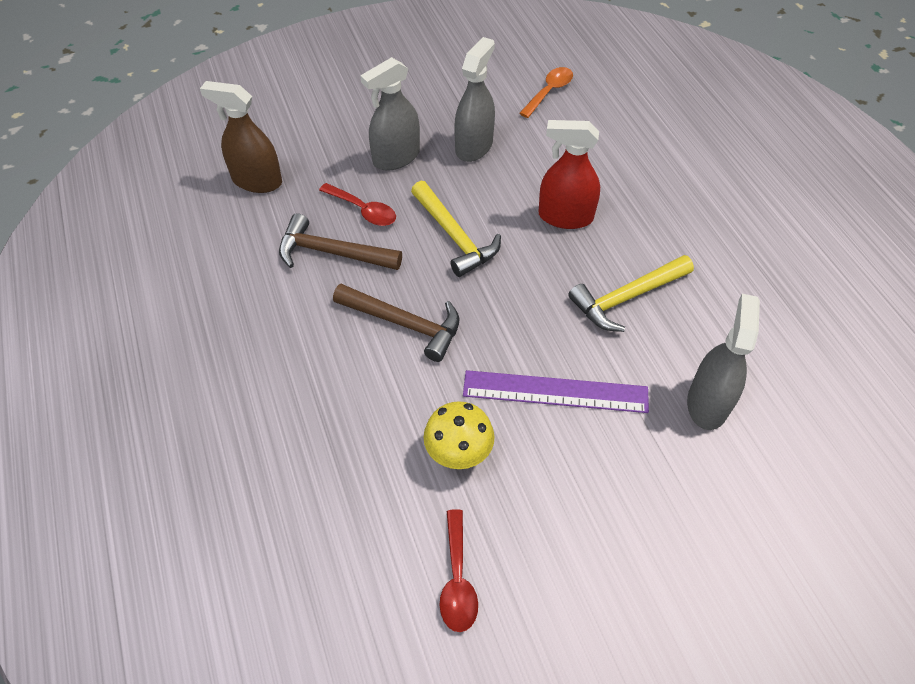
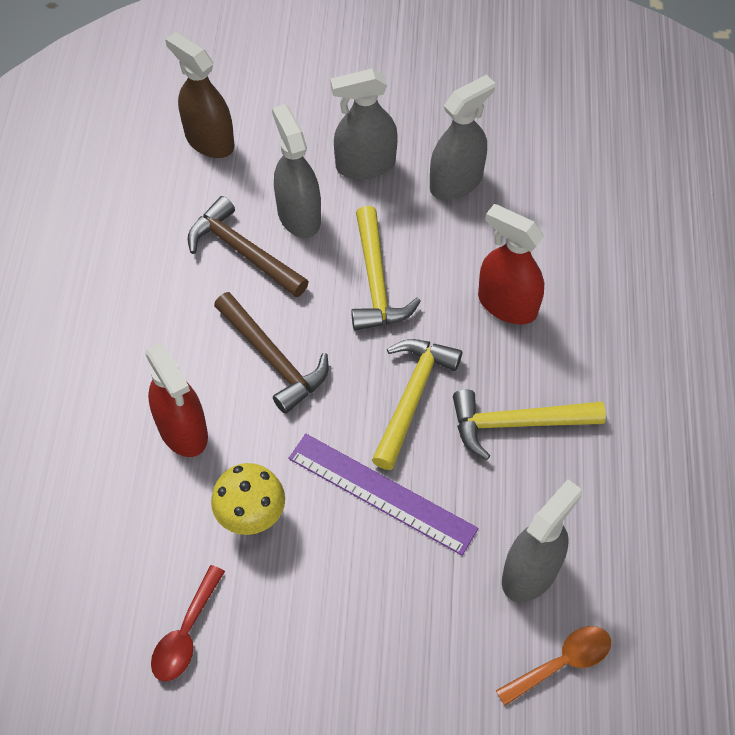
camera: 25 degrees right, 5 degrees up
(358, 409) = (183, 430): none -> red spray bottle
(363, 210) = (299, 215): red spoon -> grey spray bottle
(534, 309) = (412, 397): none -> yellow hammer
(549, 92) = (580, 143): orange spoon -> orange spoon (562, 663)

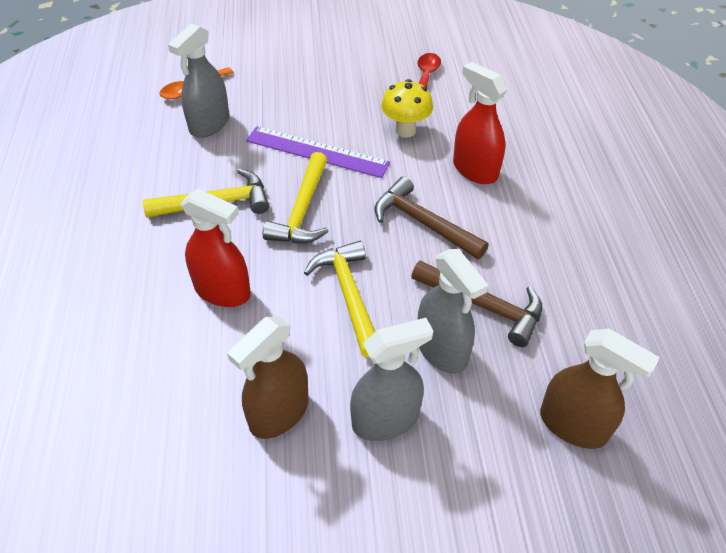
camera: 170 degrees right, 10 degrees down
(456, 182) = (279, 413): grey spray bottle -> brown spray bottle

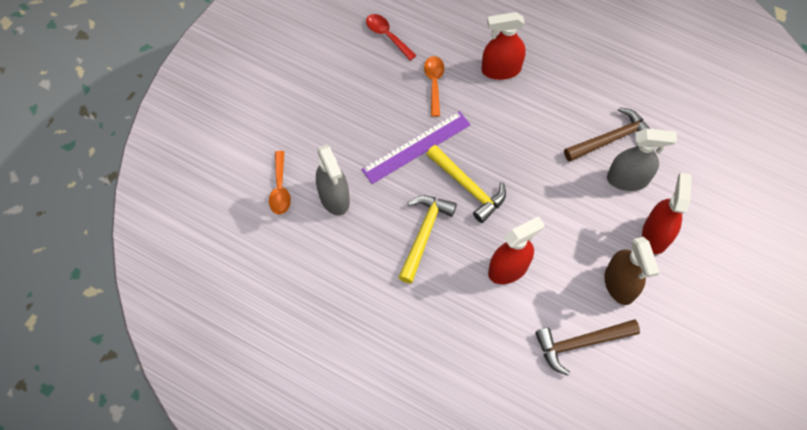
camera: 55 degrees left, 15 degrees up
(348, 295) = (557, 202): yellow hammer -> none
(385, 420) = (655, 234): grey spray bottle -> red spray bottle
(405, 130) = (434, 83): yellow mushroom -> orange spoon
(423, 223) = (526, 127): brown hammer -> brown hammer (580, 343)
(573, 425) = (710, 151): brown spray bottle -> none

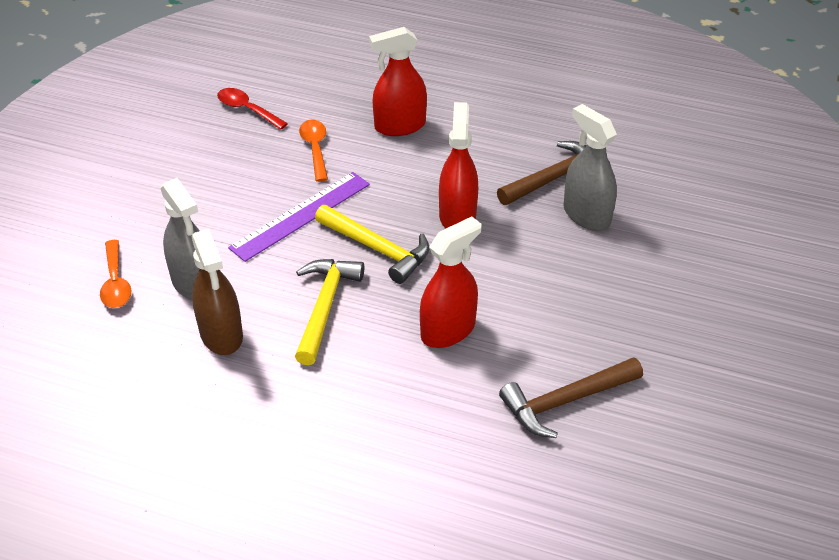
camera: 10 degrees left, 20 degrees down
(619, 284) = (603, 327): brown spray bottle -> brown spray bottle (221, 334)
(627, 179) = (586, 215): grey spray bottle -> grey spray bottle turned 120 degrees counterclockwise
(655, 234) = (637, 267): red spray bottle -> red spray bottle (457, 215)

